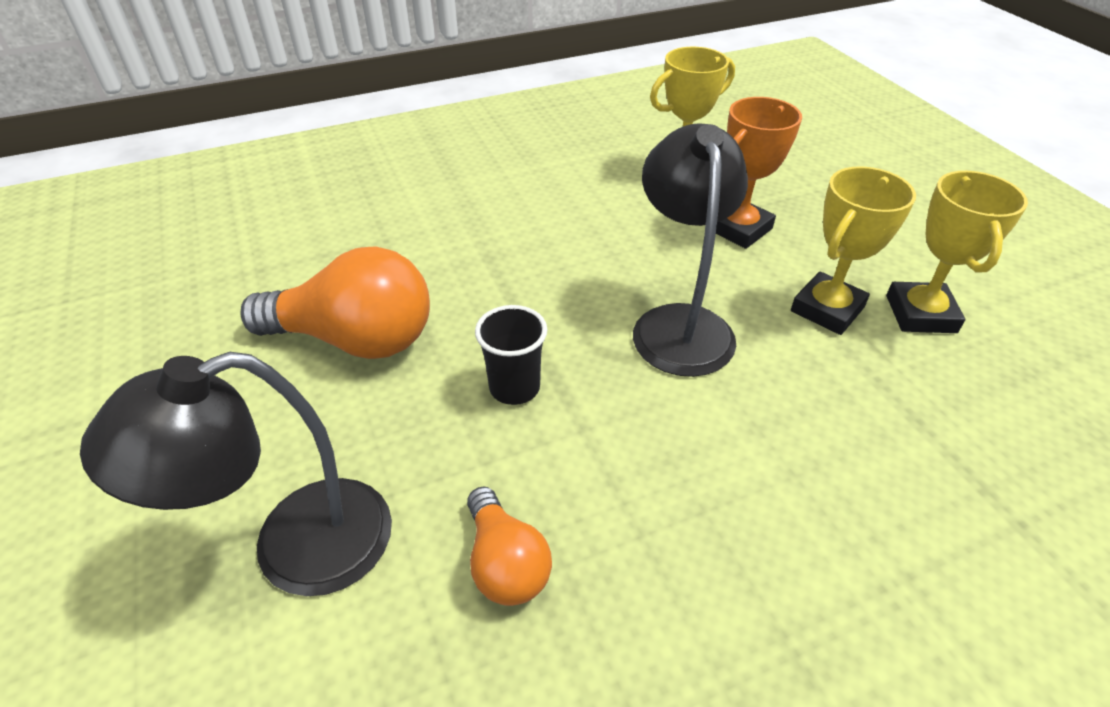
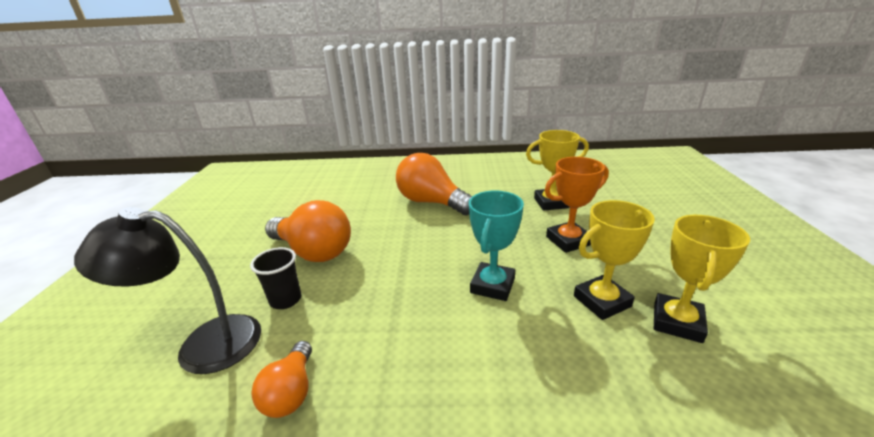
camera: 25 degrees right, 15 degrees down
(496, 204) = (432, 202): none -> orange light bulb
(514, 388) = (371, 296): black cup -> black cup (285, 300)
(679, 324) = (492, 285): black lamp -> turquoise trophy

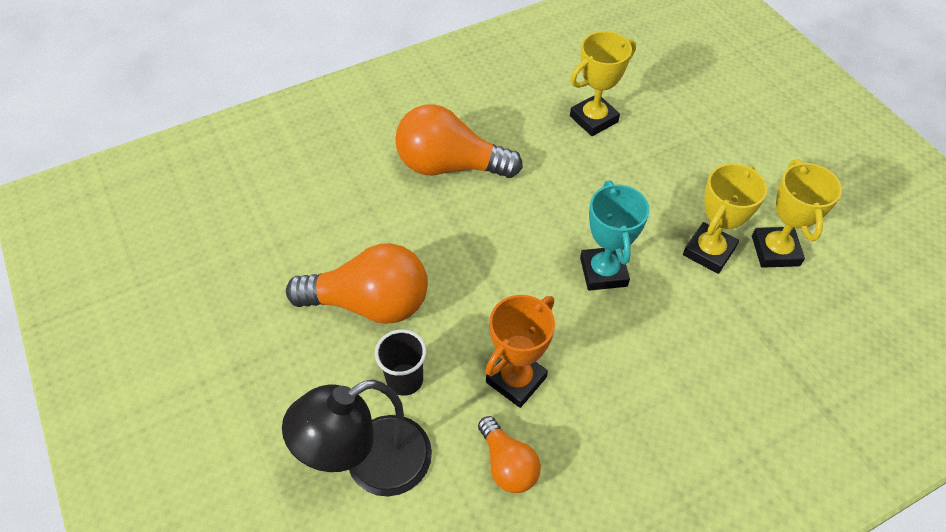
camera: 30 degrees left, 25 degrees up
(568, 241) = (642, 179): orange trophy -> orange trophy (516, 379)

